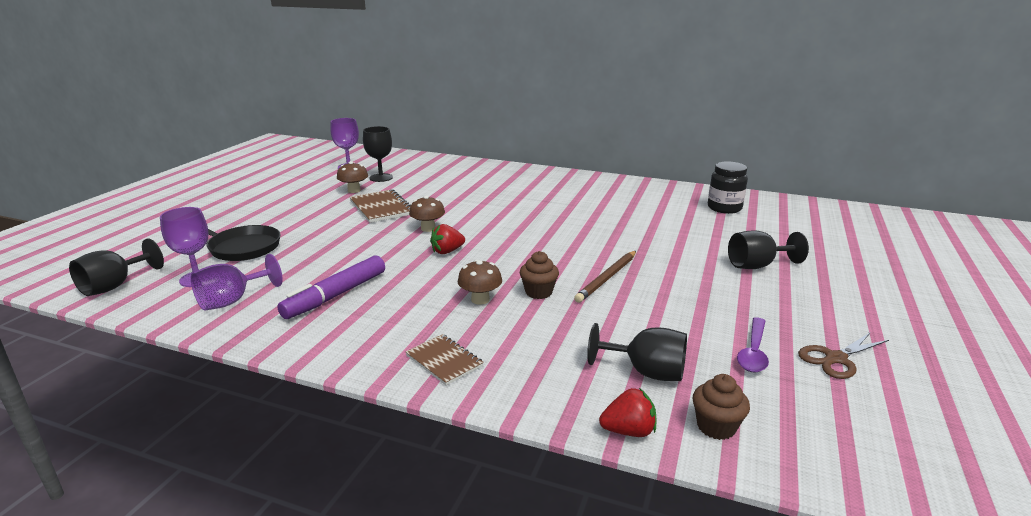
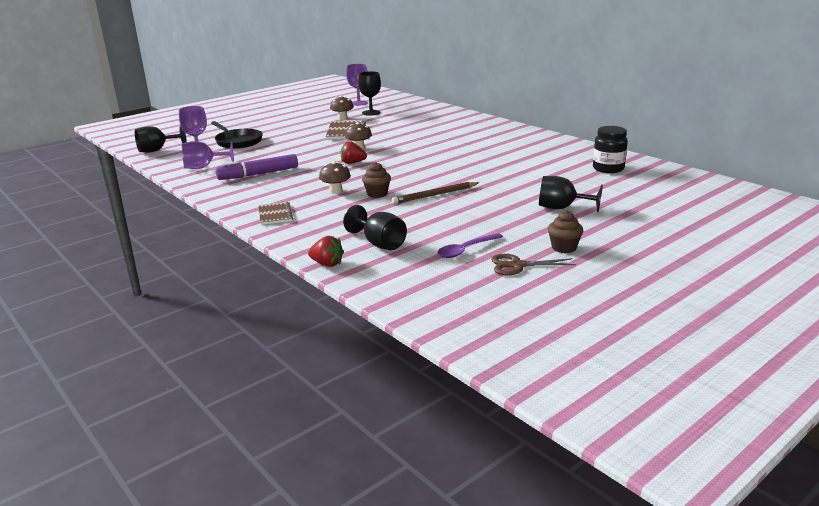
camera: 30 degrees right, 0 degrees up
(716, 427) = (379, 274): brown cupcake -> brown cupcake (564, 248)

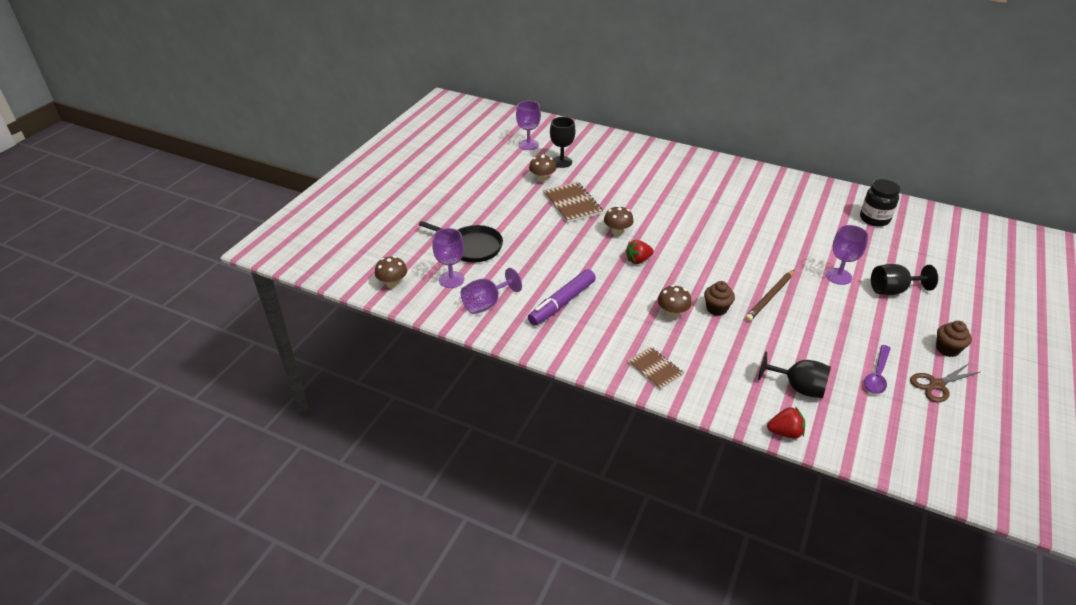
camera: 25 degrees left, 15 degrees up
(157, 150) = (392, 283): black goblet -> brown mushroom
(519, 193) = (838, 276): none -> purple goblet

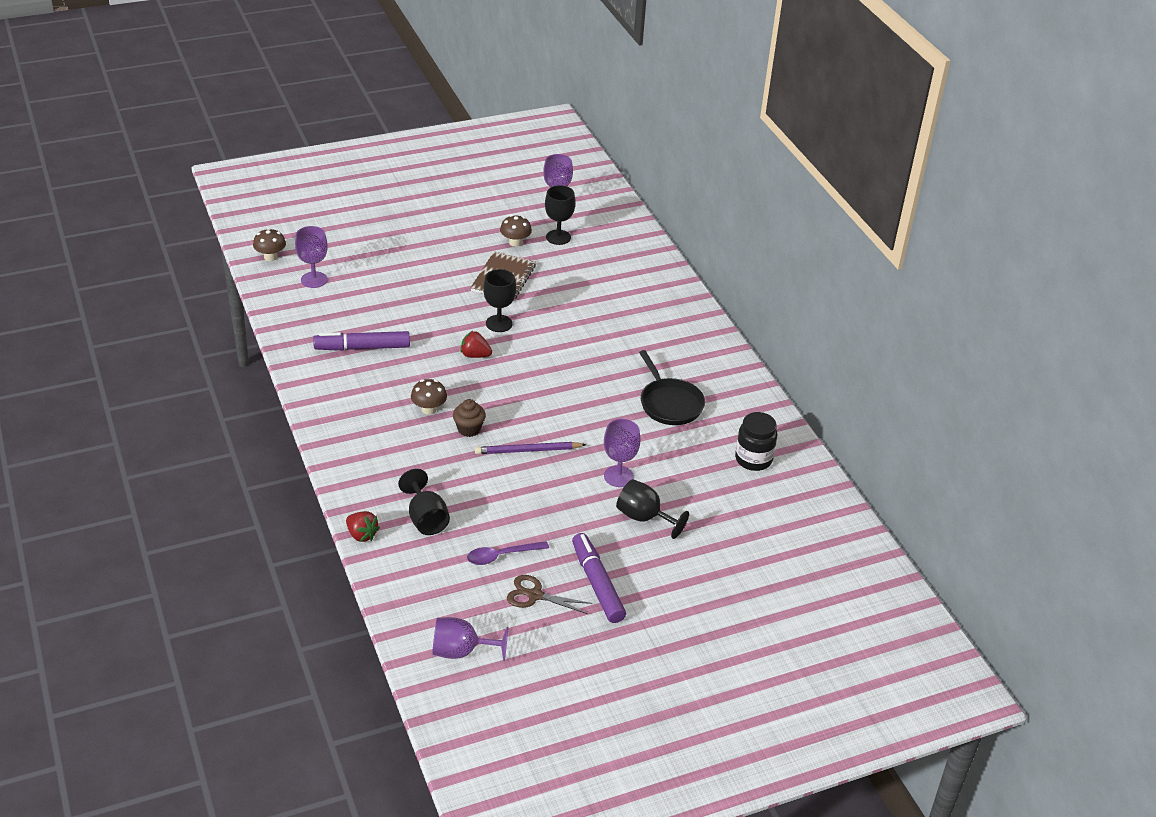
camera: 40 degrees right, 0 degrees up
(472, 247) = (367, 264): black pan -> black pan (669, 403)
(486, 304) = (309, 313): purple goblet -> purple goblet (461, 651)
(617, 232) = (499, 323): brown mushroom -> black goblet
(655, 369) = (348, 435): brown notebook -> none
(770, 297) = (528, 450): brown pencil -> purple pencil
(947, 349) = (597, 583): brown cupcake -> purple marker

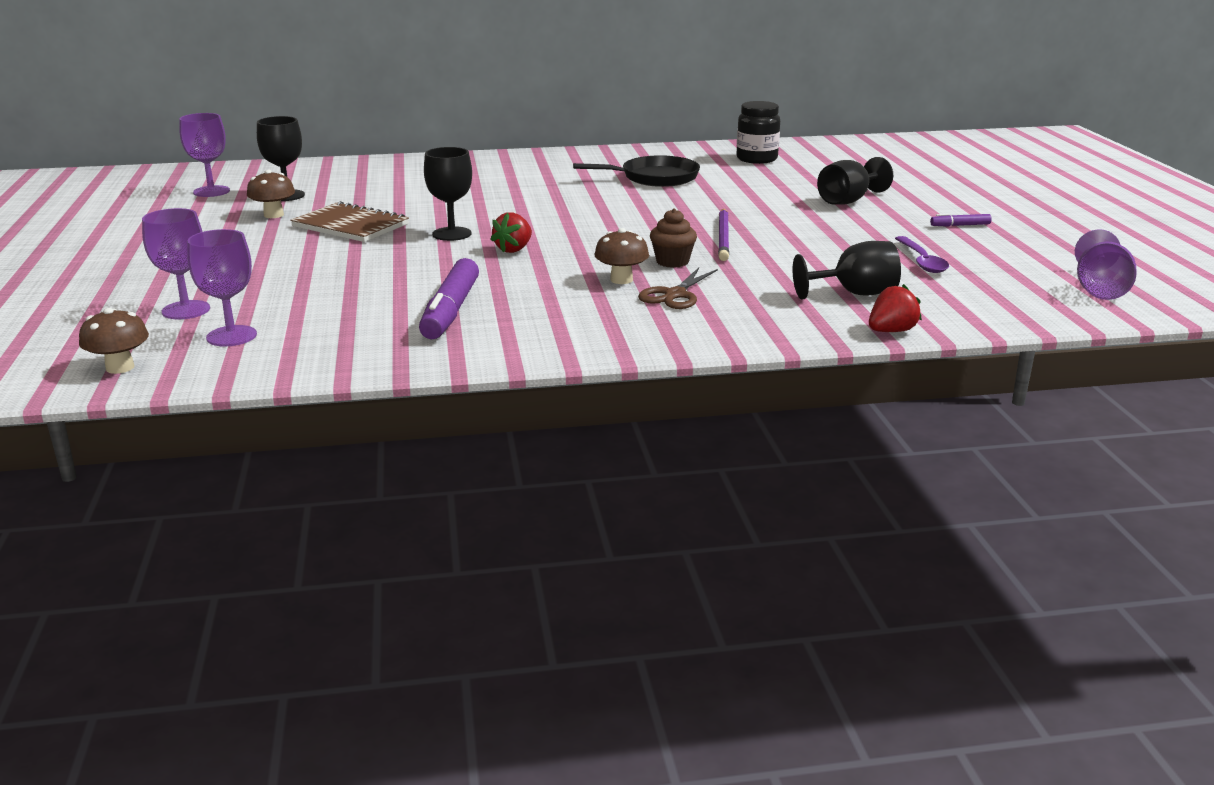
camera: 75 degrees left, 15 degrees down
(535, 595) = (987, 251): brown scissors -> brown scissors (675, 295)
(597, 583) = (960, 225): purple marker -> purple marker, size x0.46
(618, 476) = (777, 205): purple goblet -> purple goblet (186, 310)

